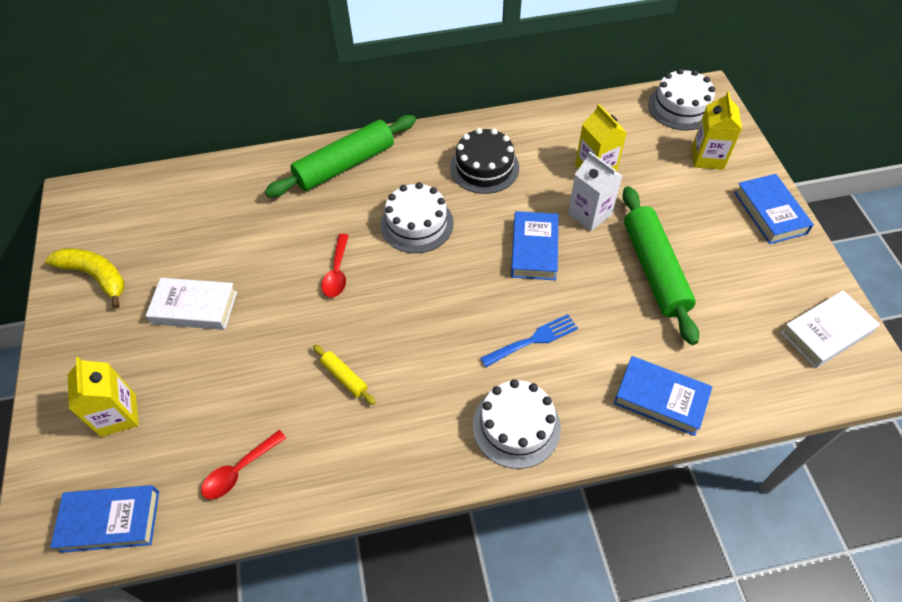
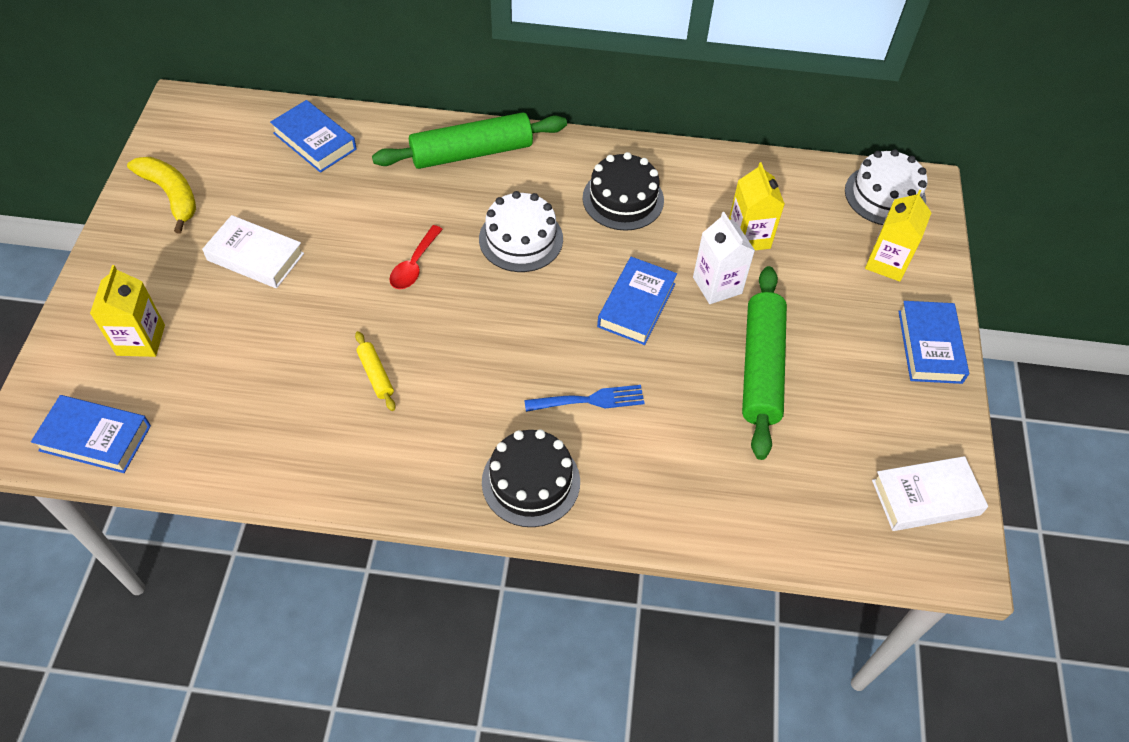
camera: 15 degrees right, 0 degrees up
(239, 470) = (234, 432): red spoon -> none
(516, 426) = (531, 481): white cake -> black cake
(660, 398) = (700, 505): blue book -> blue book (315, 141)

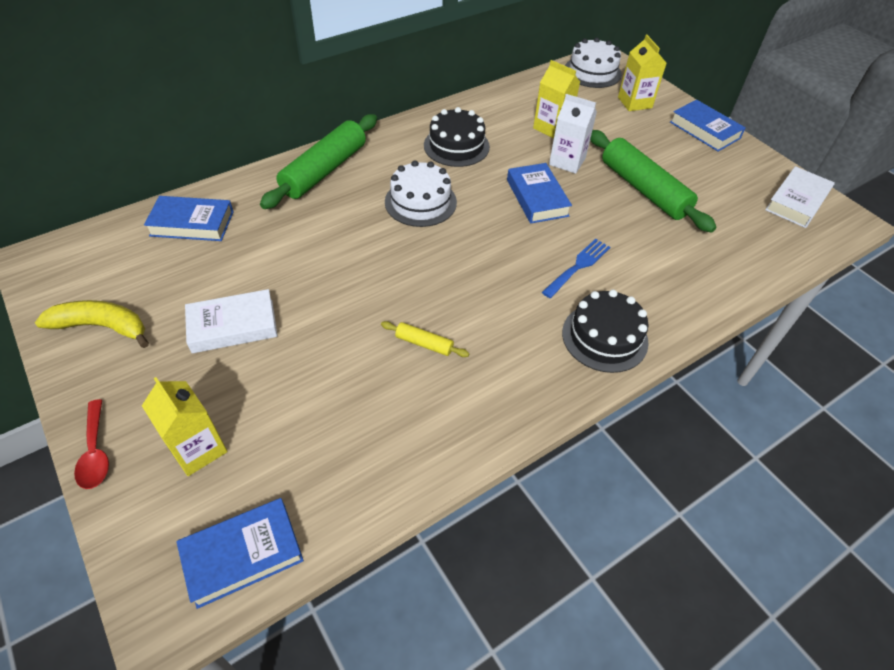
camera: 40 degrees left, 5 degrees down
(414, 265) = (367, 258): red spoon -> red spoon (95, 452)

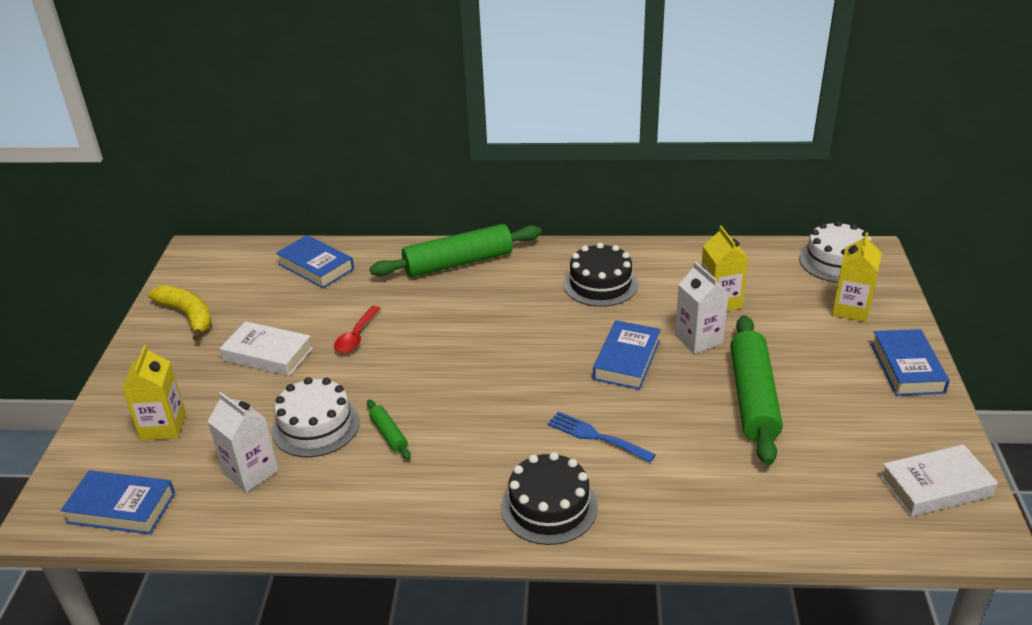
camera: 40 degrees right, 15 degrees down
(95, 452) = (107, 396): red spoon -> red spoon (356, 336)
(338, 443) = (251, 472): none -> white carton
(420, 202) = (511, 320): white cake -> white cake (315, 426)
(424, 344) = (388, 434): yellow rolling pin -> green rolling pin
(578, 266) = (596, 436): blue fork -> blue fork turned 135 degrees counterclockwise

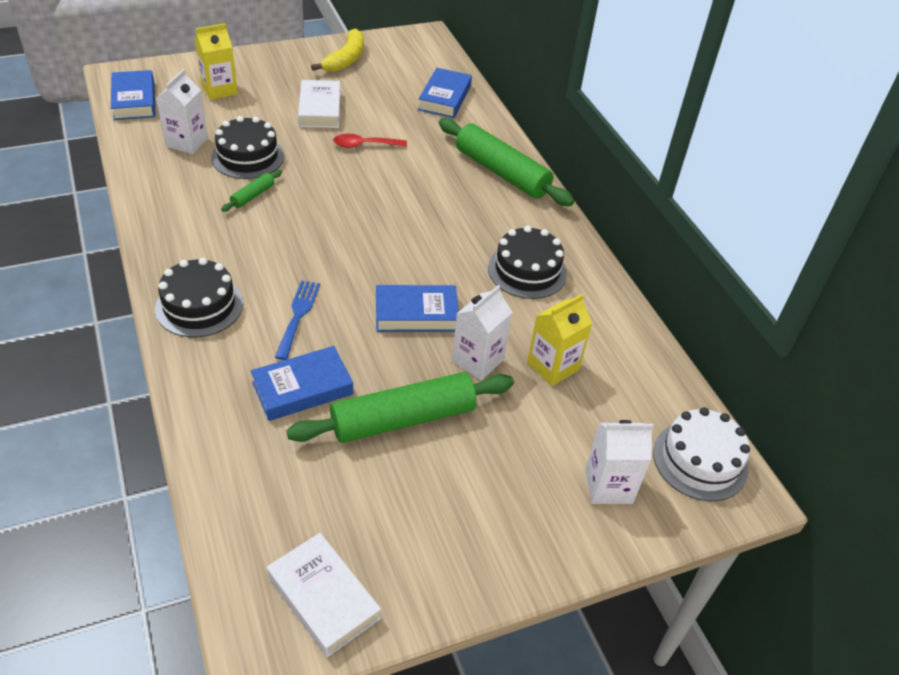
camera: 60 degrees right, 10 degrees up
(315, 426) = (248, 157): white cake -> black cake
(851, 309) = (608, 486): yellow carton -> white carton
(907, 368) = (522, 553): blue book -> blue book (302, 388)

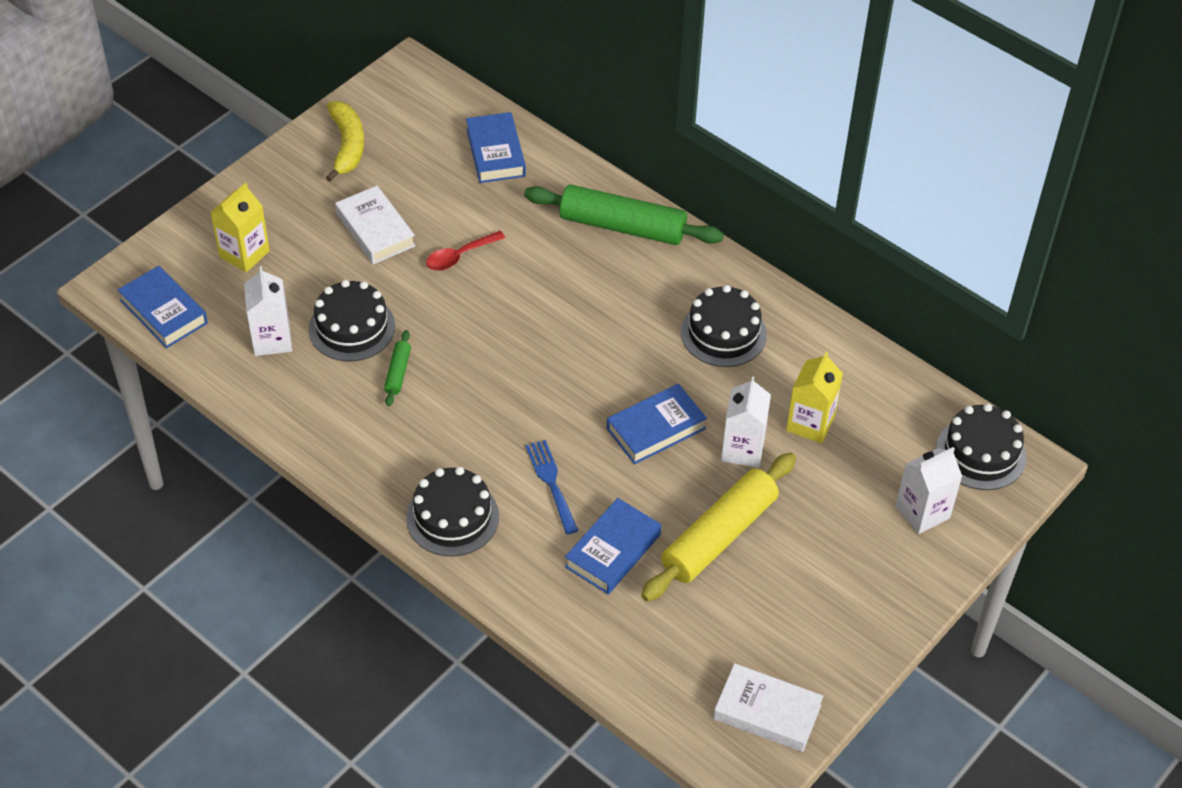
camera: 25 degrees left, 5 degrees up
(403, 419) = (719, 536): green rolling pin -> yellow rolling pin
(700, 460) = (981, 453): white cake -> black cake

